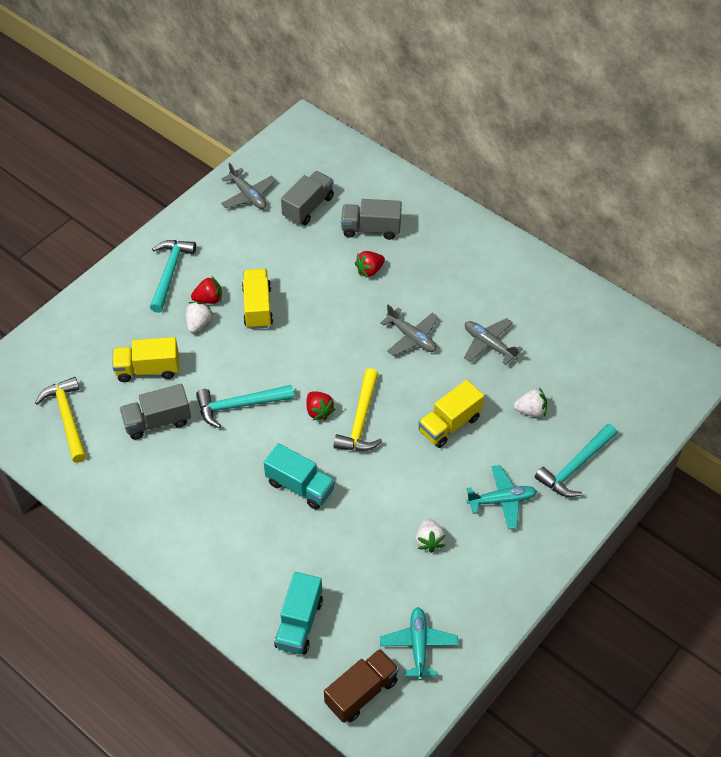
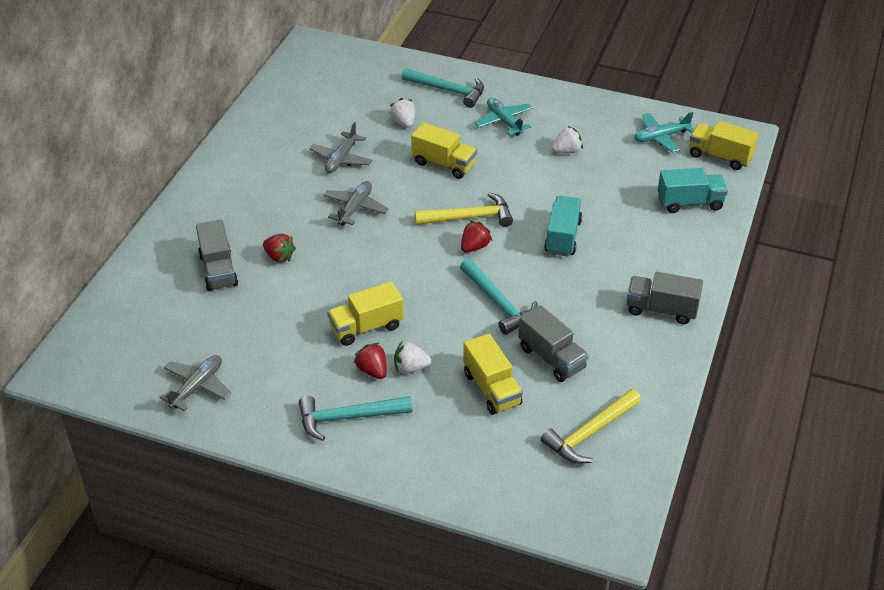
camera: 110 degrees left, 10 degrees down
(308, 207) = (200, 328): grey truck -> grey truck (661, 309)
(361, 692) = (720, 156): brown truck -> yellow truck

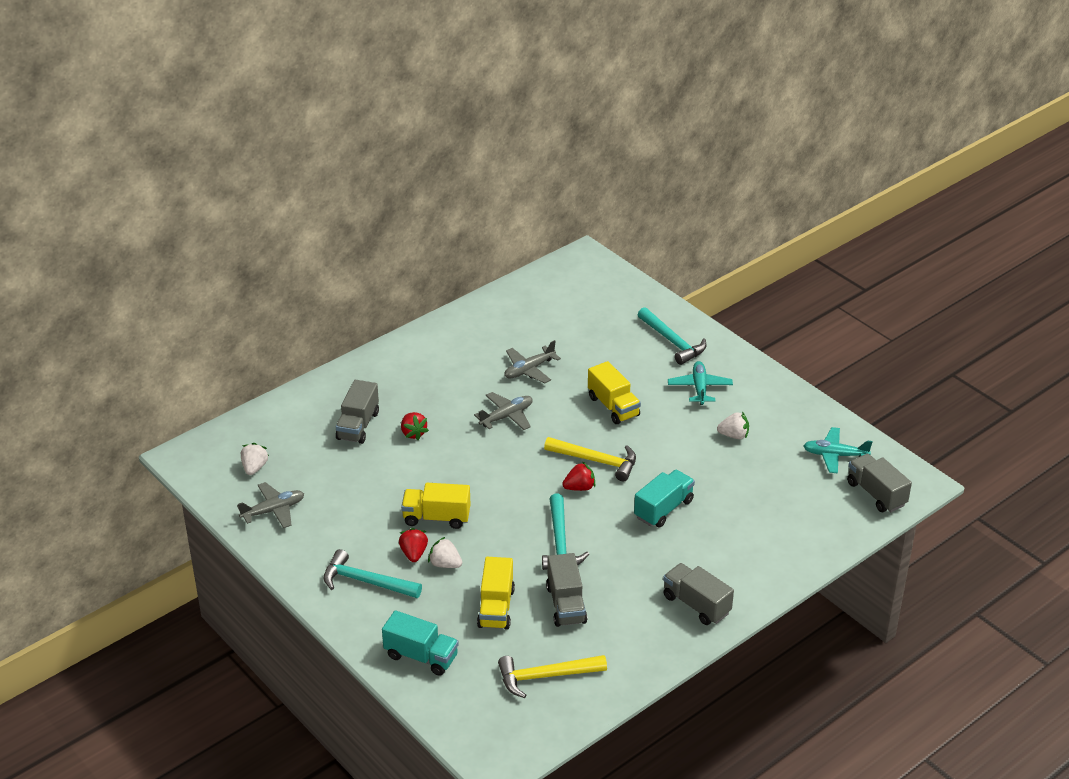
camera: 30 degrees right, 5 degrees down
(403, 122) = (609, 357): white strawberry -> white strawberry (254, 467)
(690, 203) = (807, 524): turquoise truck -> turquoise truck (421, 656)
(720, 156) = (876, 494): yellow truck -> grey truck

